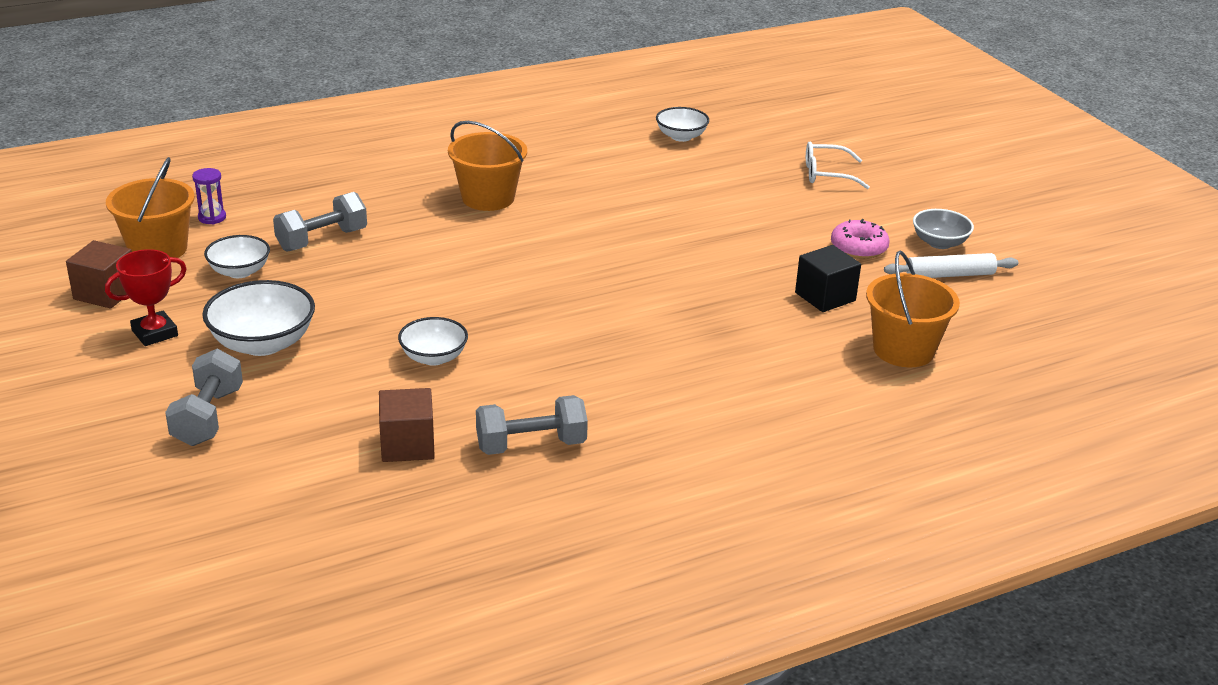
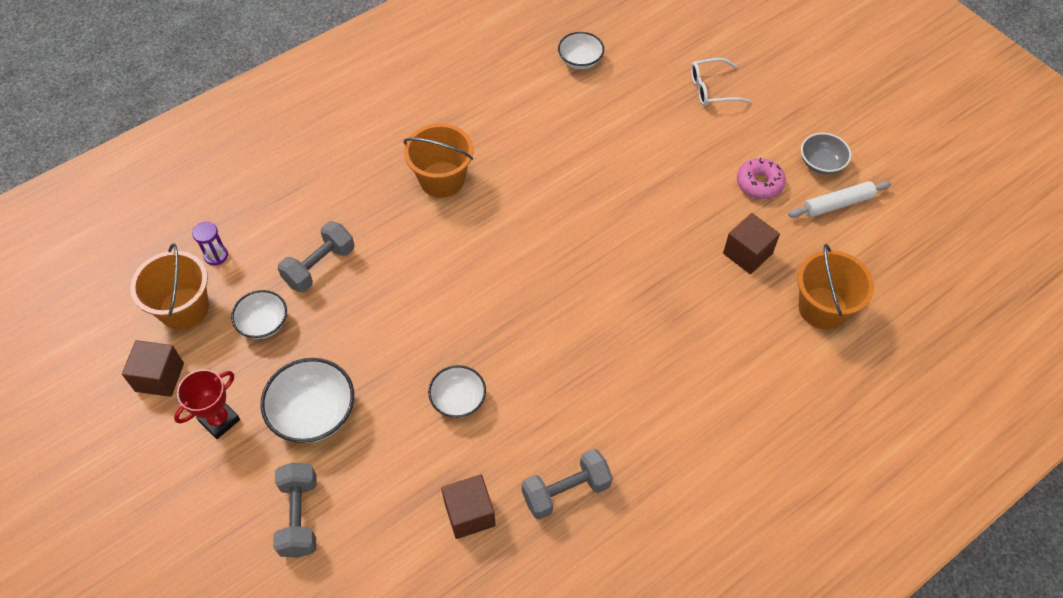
camera: 10 degrees left, 25 degrees up
(825, 297) = (747, 253): black cube -> brown cube

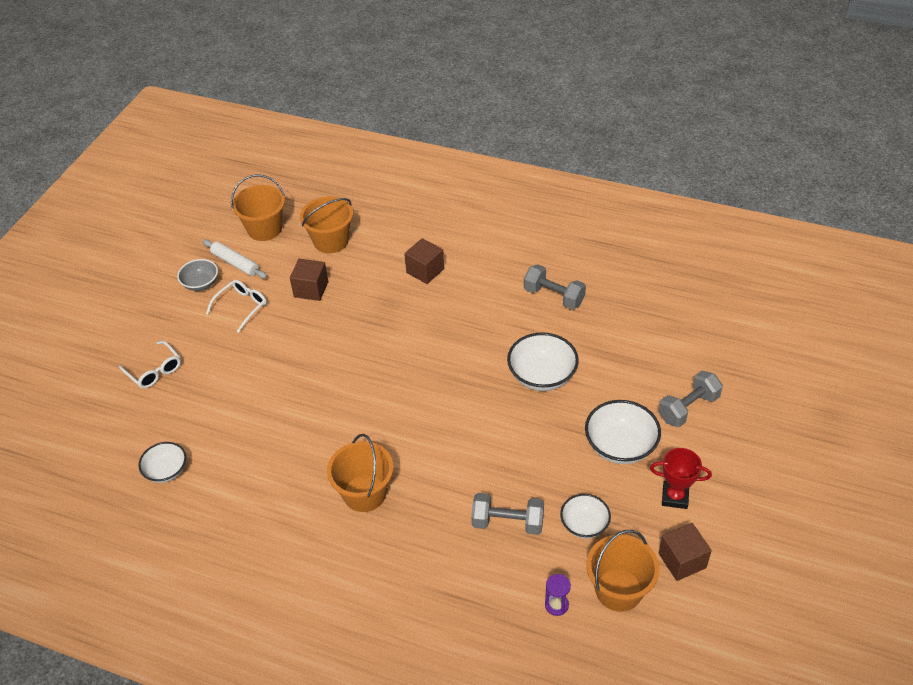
camera: 120 degrees left, 10 degrees down
(458, 400) = (542, 376): white bowl -> white bowl, size x1.58
(469, 513) = (607, 330): brown cube -> brown cube (425, 271)
(759, 183) = (241, 307): pink donut -> white glasses
(886, 253) = (264, 229): none -> orange bucket

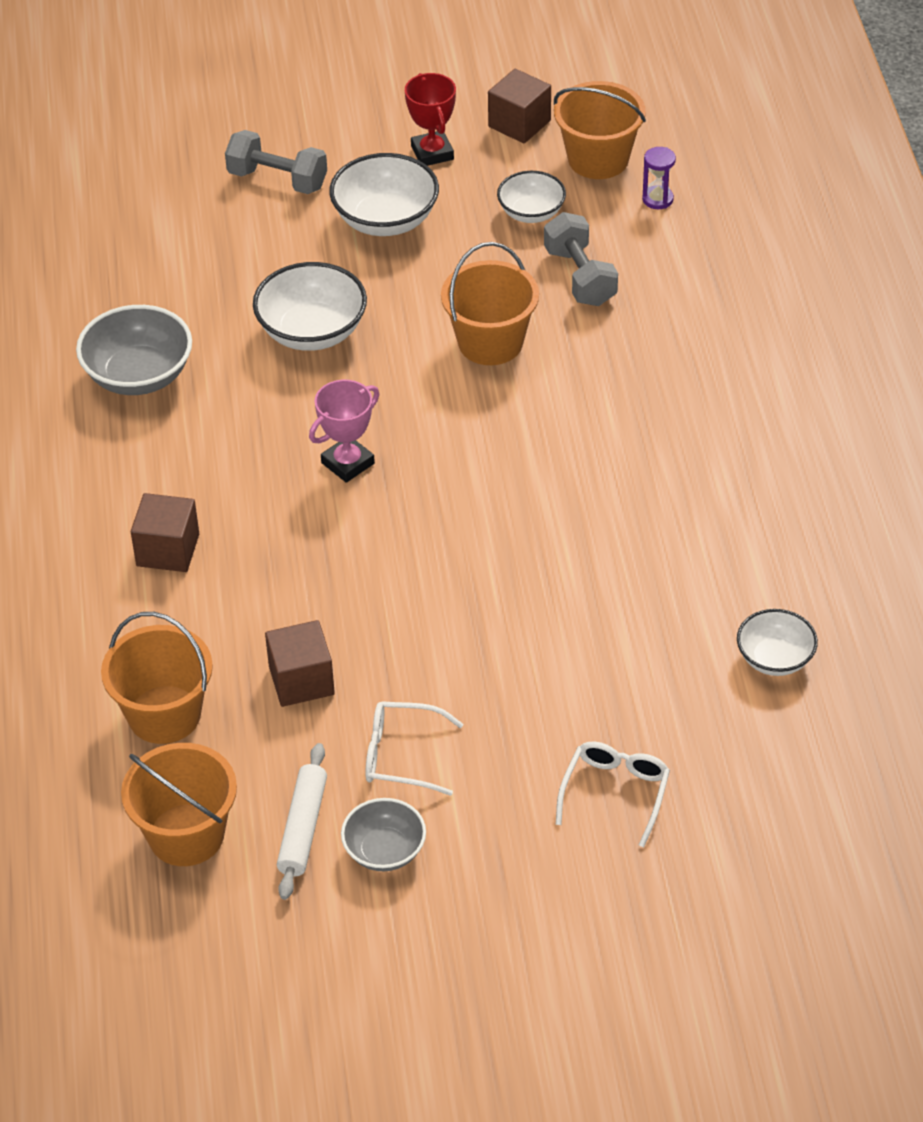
camera: 120 degrees left, 0 degrees up
(364, 493) = (642, 425): orange bucket -> orange bucket (490, 342)
(432, 354) = (347, 463): none -> pink trophy
(553, 296) = (138, 375): grey dumbbell -> grey bowl

